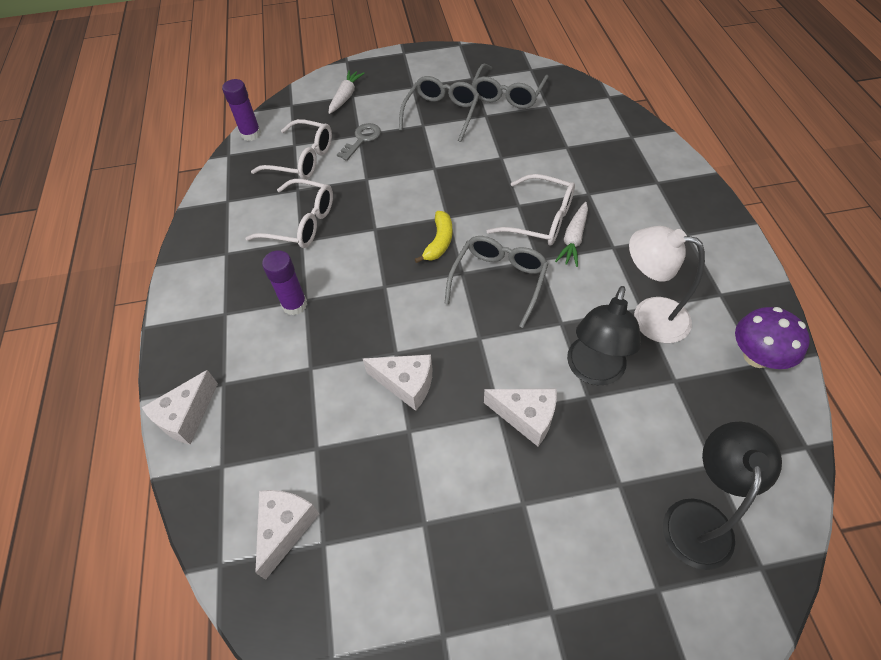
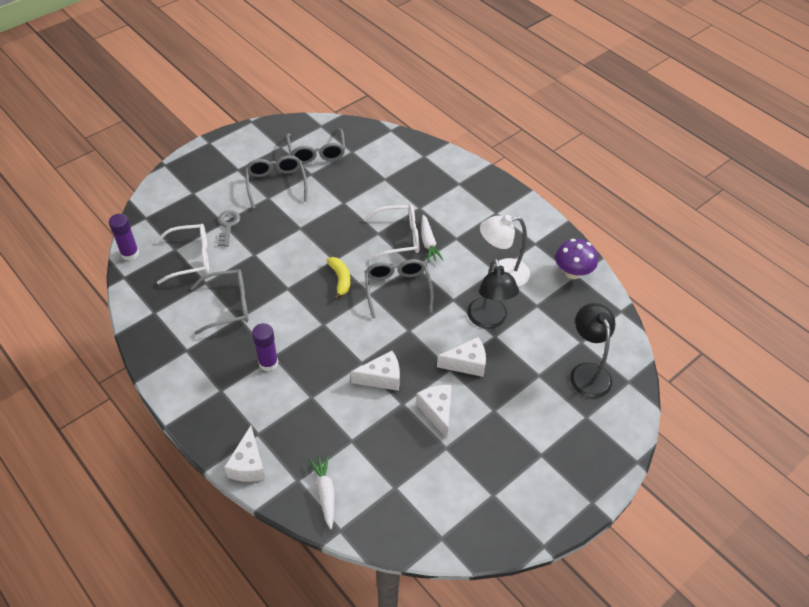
camera: 35 degrees left, 5 degrees down
(285, 528) = (366, 491): white cheese -> white cheese (437, 412)
(301, 223) = (228, 306): white glasses -> grey glasses
(345, 96) = (187, 195): white carrot -> white carrot (325, 493)

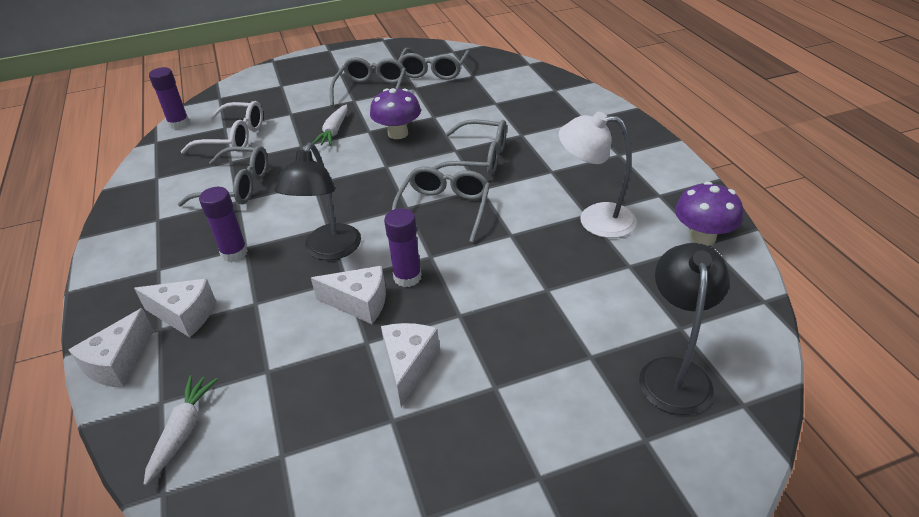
camera: 25 degrees right, 10 degrees down
(228, 226) = (294, 117): grey key -> none
(325, 226) = (398, 133): none -> purple mushroom
(340, 279) = (380, 186): yellow banana -> none
(399, 238) = (478, 158): white glasses -> grey glasses
(402, 350) = (407, 277): none -> purple glue stick
(428, 243) = (512, 169): white carrot -> white carrot (334, 131)
(466, 363) = (487, 314): white cheese -> white cheese (185, 315)
(489, 320) = (548, 268): black lamp -> black lamp (329, 250)

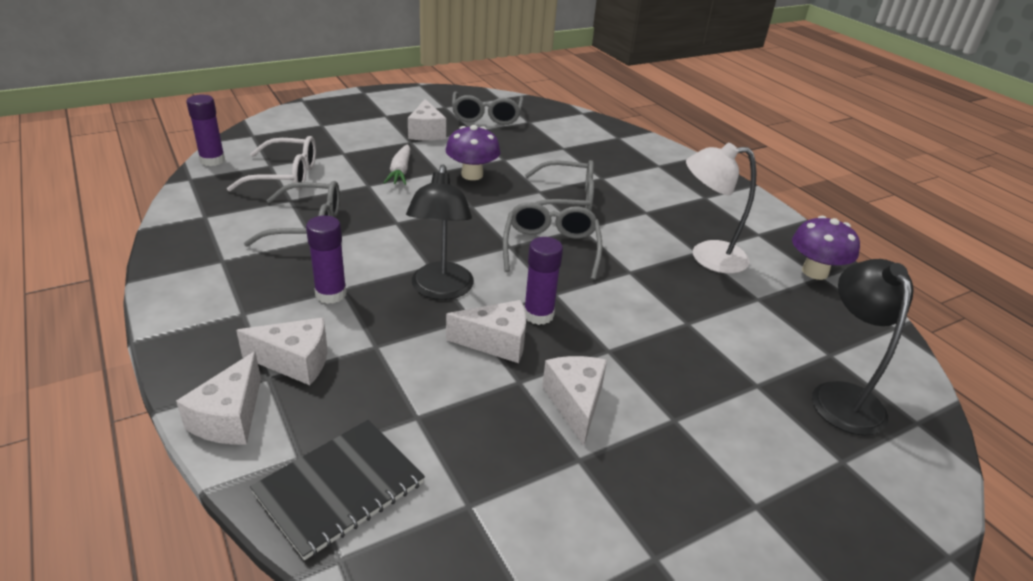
camera: 15 degrees left, 5 degrees down
(183, 431) = (340, 488): white carrot -> black notebook
(371, 90) = (426, 132): grey glasses -> white cheese

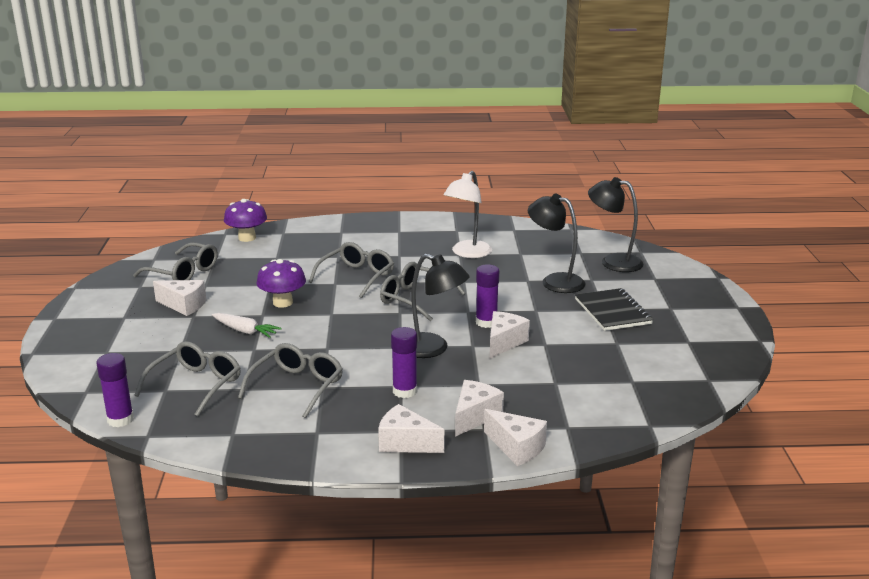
camera: 60 degrees left, 10 degrees down
(286, 176) = (196, 385): white glasses -> grey glasses
(340, 488) = (600, 417): black notebook -> black notebook (612, 311)
(575, 403) = (574, 332): white cheese -> white cheese (405, 443)
(711, 349) = (555, 281): none -> black lamp
(815, 272) = (508, 229): purple mushroom -> purple mushroom (247, 238)

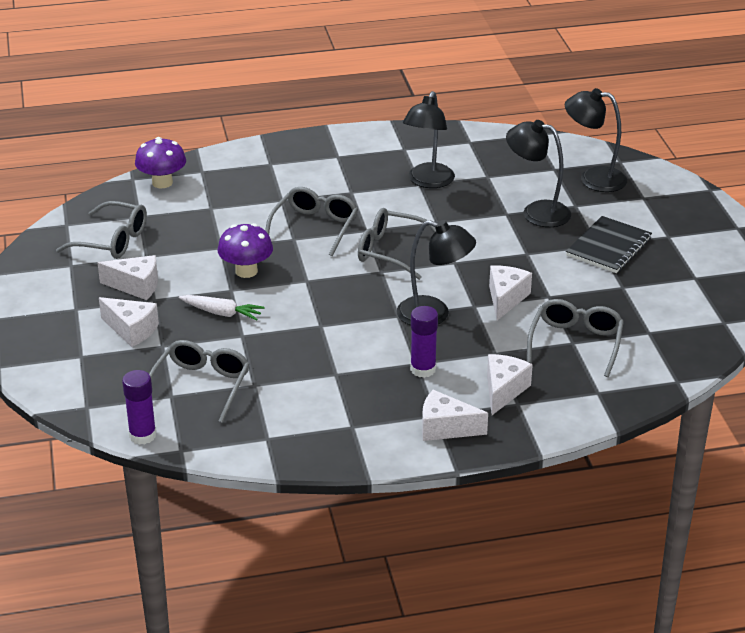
camera: 10 degrees left, 10 degrees up
(297, 386) = (309, 376): grey glasses -> grey glasses (575, 343)
(467, 253) = (428, 182): white lamp -> black lamp
(486, 322) = (479, 275): purple glue stick -> none
(516, 447) = (555, 421): white cheese -> white cheese (131, 330)
(612, 311) = (608, 247): black notebook -> black notebook turned 60 degrees clockwise

